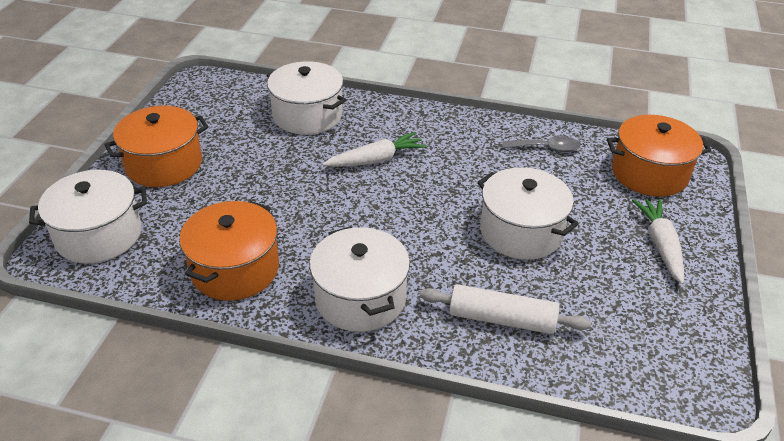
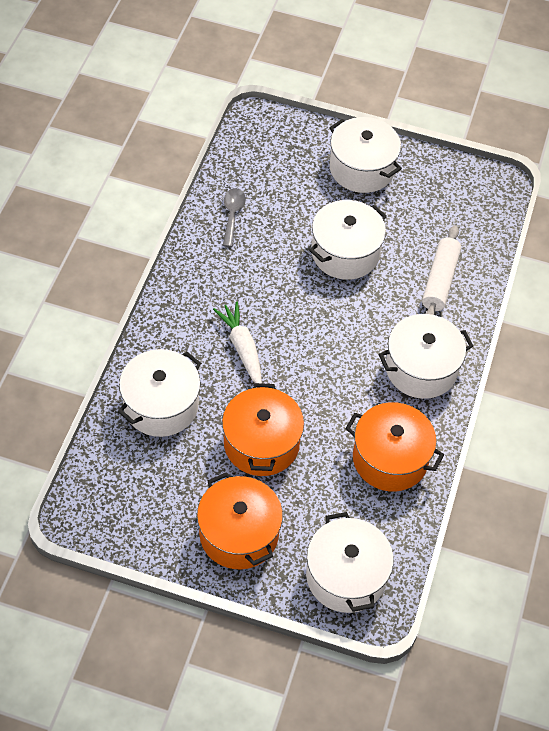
camera: 90 degrees left, 15 degrees up
(649, 173) = (273, 152): orange pot -> orange pot (261, 443)
(660, 245) = (362, 169): white carrot -> white pot

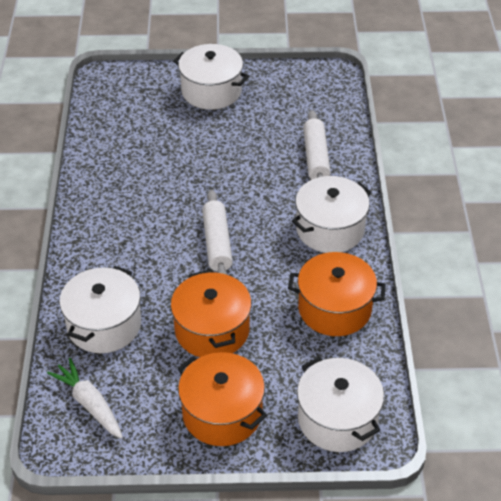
camera: 15 degrees left, 10 degrees down
(232, 215) = (111, 154): grey spoon -> none
(242, 348) = (162, 257): white carrot -> white carrot (90, 404)
(301, 350) = (217, 243): none -> white rolling pin
(345, 253) = (224, 157): white pot -> none

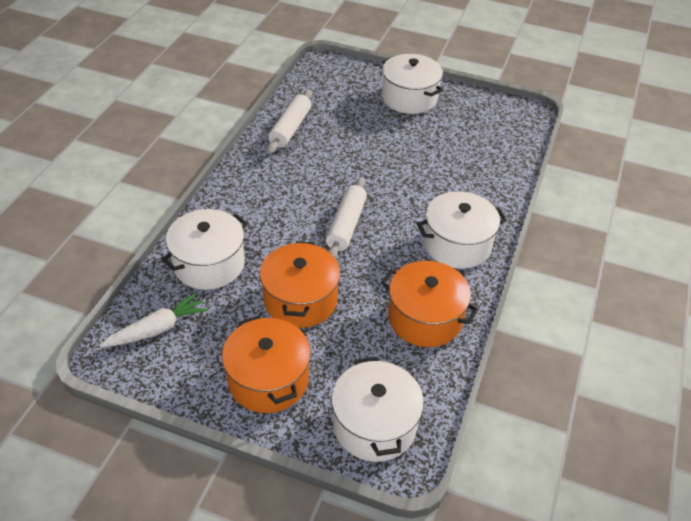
camera: 20 degrees right, 0 degrees up
(90, 404) = (157, 329): white carrot -> white carrot turned 75 degrees clockwise
(316, 157) = (475, 178): white rolling pin -> white rolling pin (290, 128)

